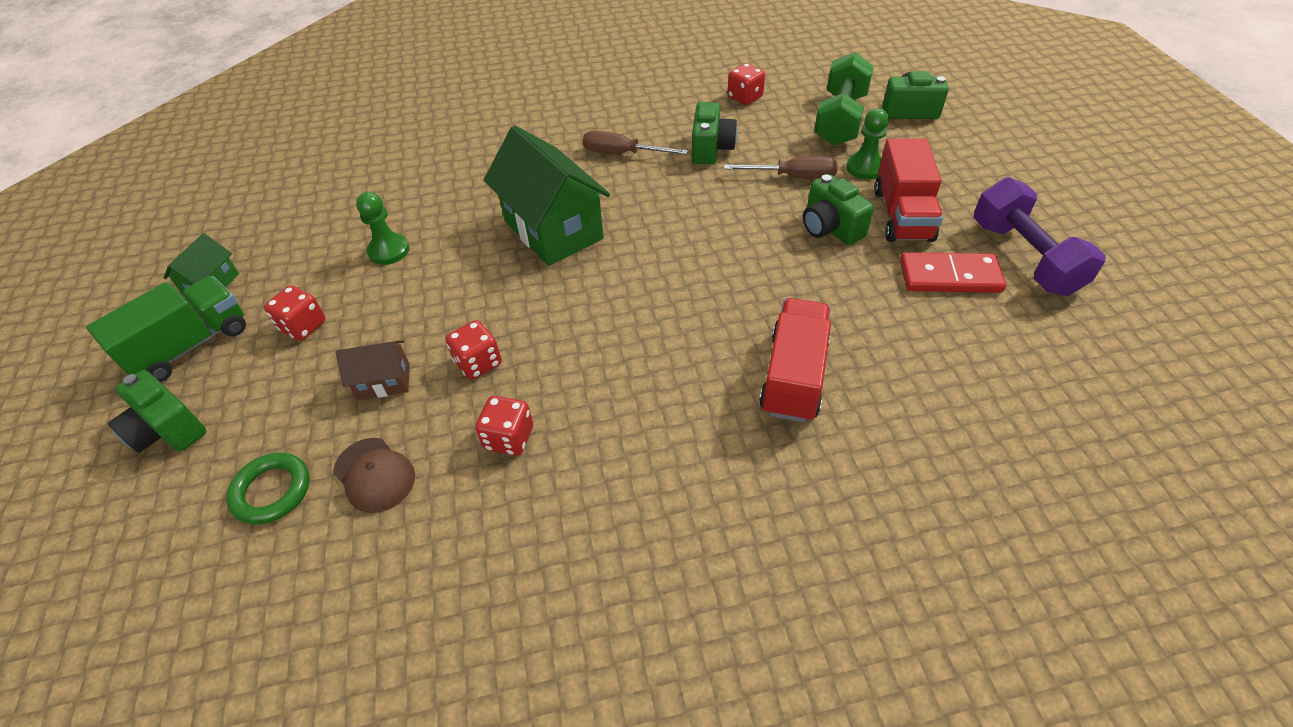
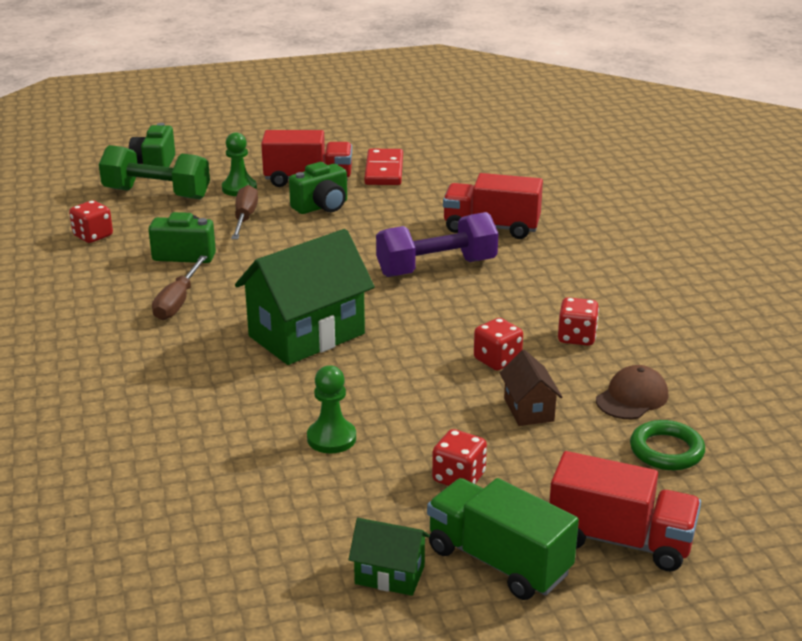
camera: 95 degrees left, 20 degrees down
(168, 430) = (620, 540): green camera -> red truck
(1024, 257) = (364, 146): purple dumbbell -> purple dumbbell (436, 268)

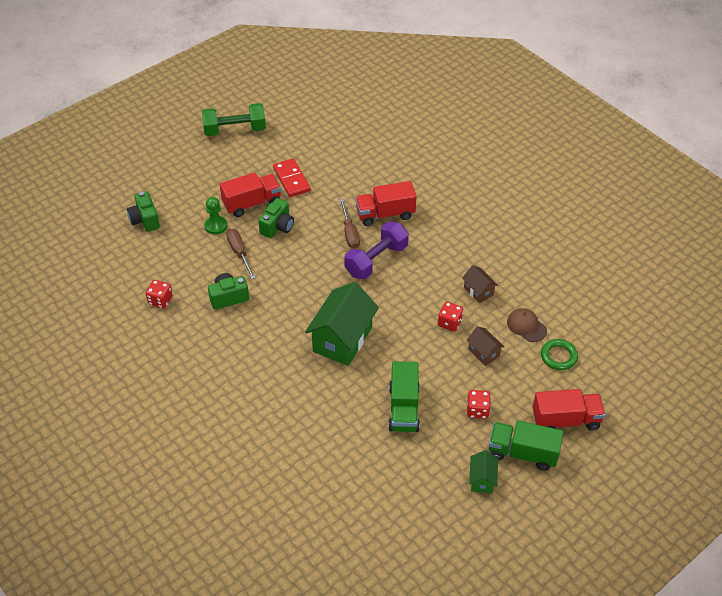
camera: 25 degrees left, 20 degrees up
(157, 194) = (168, 248): green dumbbell -> green dumbbell (235, 130)
(178, 302) = (254, 339): brown screwdriver -> brown screwdriver (349, 233)
(331, 438) = (403, 408): green pawn -> green truck
(389, 575) = (482, 480): green house -> green house turned 75 degrees counterclockwise
(576, 337) = (478, 291): red dice -> brown house
(632, 398) = (526, 326): brown cap -> brown cap turned 60 degrees counterclockwise

